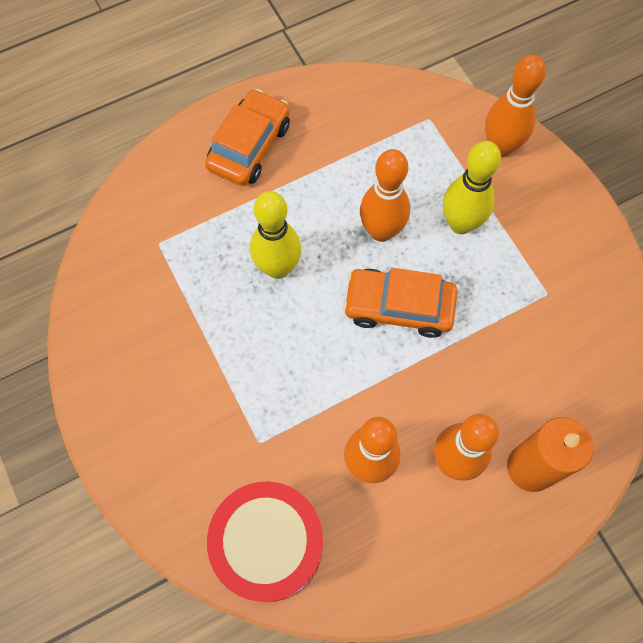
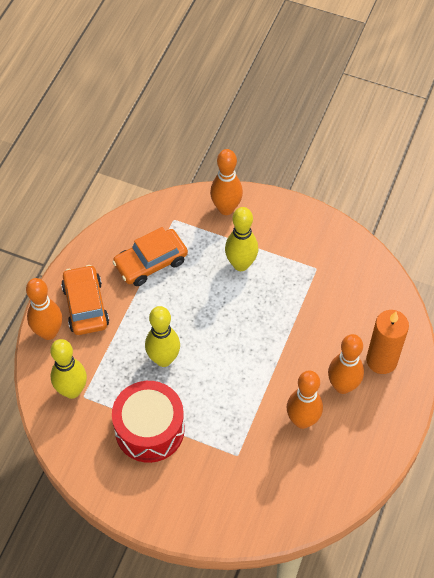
camera: 40 degrees left, 10 degrees down
(153, 228) = (72, 390): none -> yellow bowling pin
(269, 545) = (288, 500): red drum -> red drum (149, 429)
(381, 231) = (202, 298): orange bowling pin -> orange bowling pin (48, 332)
(399, 307) = (247, 331): orange car -> orange car (151, 262)

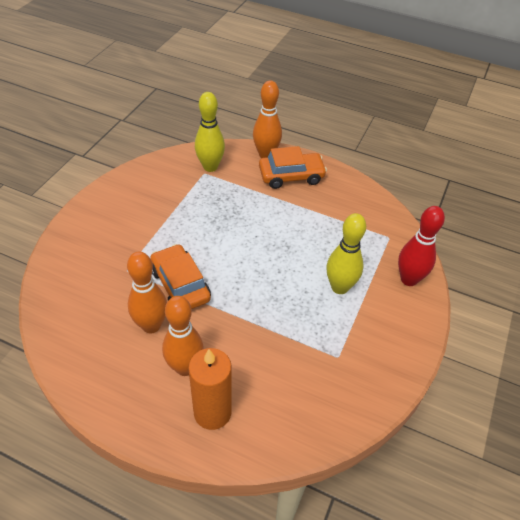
camera: 90 degrees right, 10 degrees down
(149, 429) = (165, 211): red drum -> none
(151, 262) = (337, 219): orange car -> orange car (180, 285)
(163, 359) = (234, 223): yellow bowling pin -> none
(226, 208) = (409, 279): orange bowling pin -> red bowling pin

